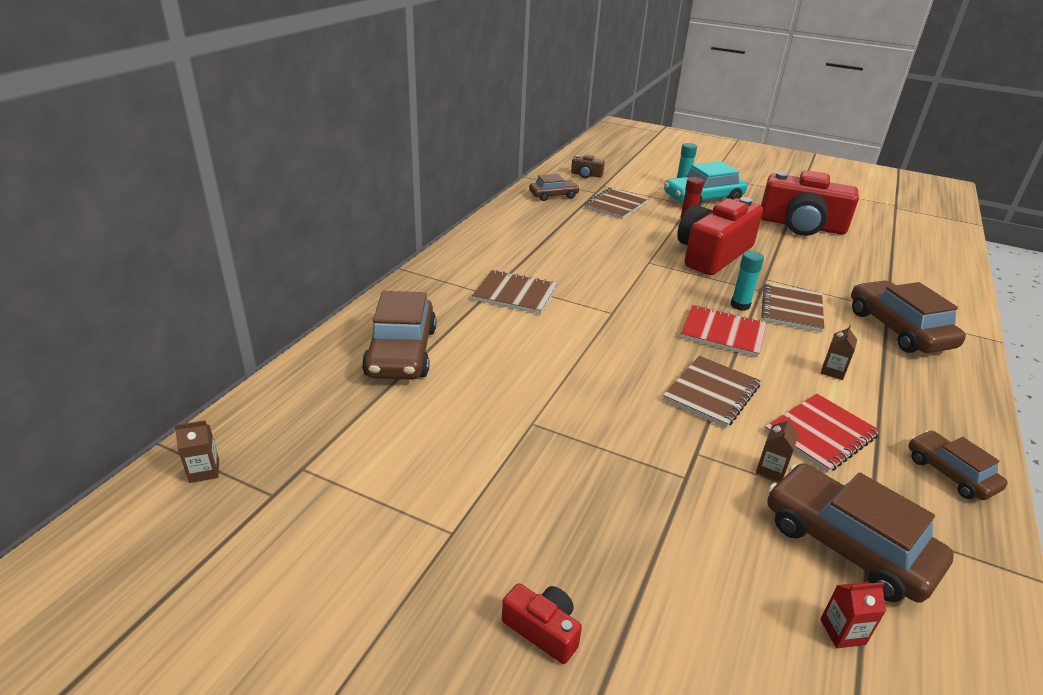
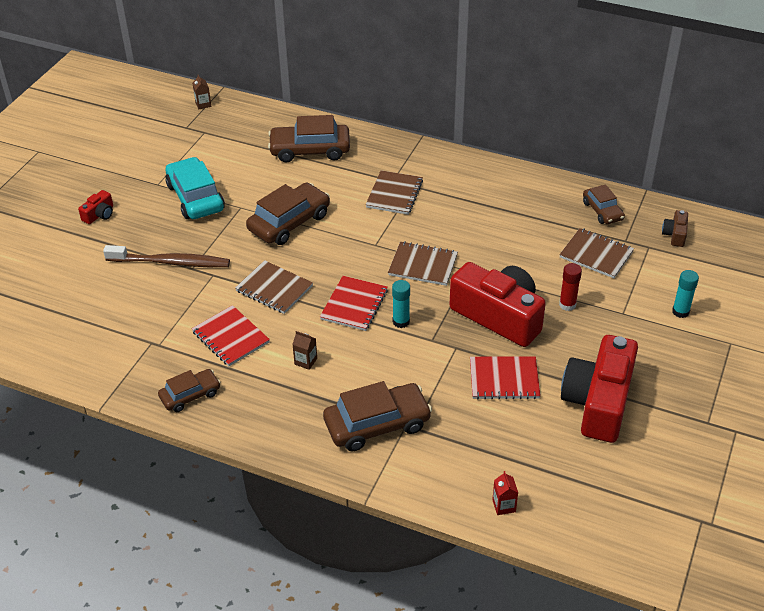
camera: 90 degrees right, 10 degrees up
(676, 505) = (170, 262): none -> brown toothbrush
(703, 199) = (644, 325): turquoise car -> turquoise car (195, 197)
(771, 470) = (196, 306): brown carton -> none
(791, 309) = (400, 355): brown notebook -> brown notebook (423, 265)
(796, 260) = (504, 379): none -> red notebook
(842, 632) = (83, 312): red carton -> red carton (504, 506)
(847, 544) = (136, 327): brown car -> brown car (289, 222)

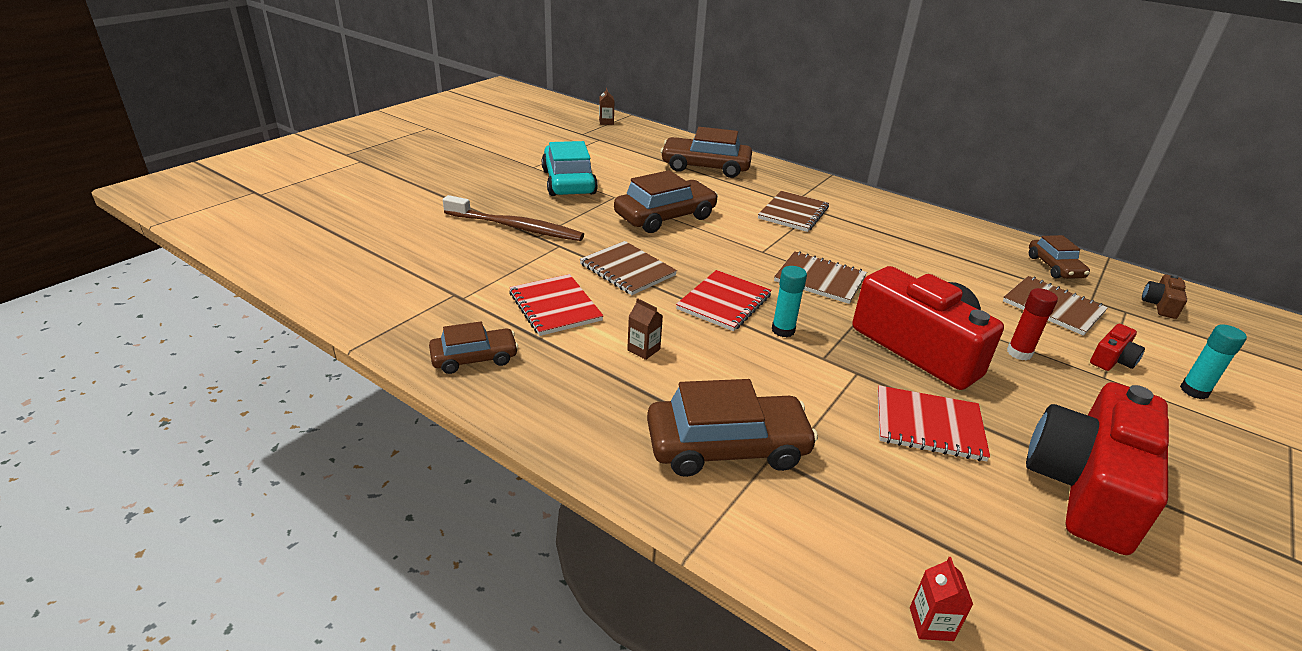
camera: 10 degrees right, 10 degrees down
(99, 214) = (460, 179): red camera -> red camera (1112, 359)

